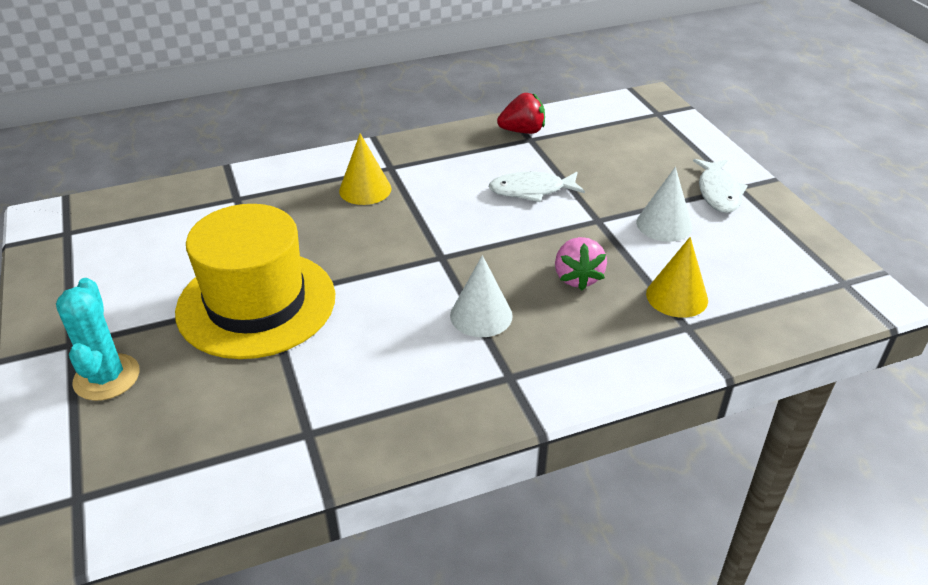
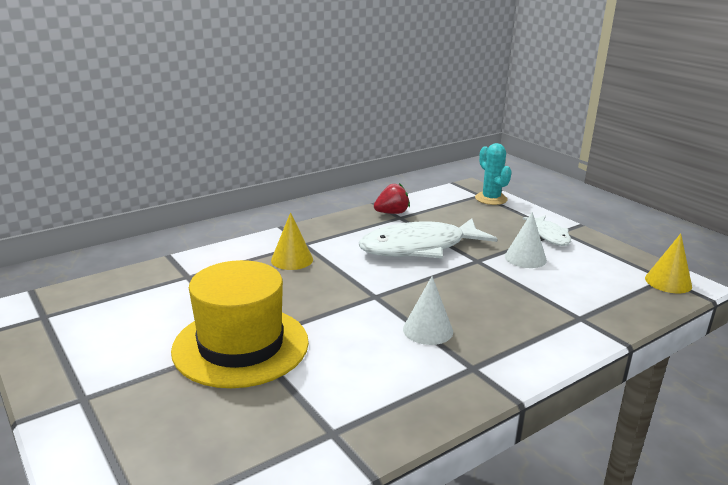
camera: 15 degrees left, 15 degrees down
(107, 377) = (129, 419): turquoise cactus -> turquoise cactus (491, 199)
(531, 190) = (419, 247): white fish -> white fish, size x1.92
(577, 277) = (484, 297): pink strawberry -> none
(677, 296) = (561, 300): yellow cone -> yellow cone (668, 282)

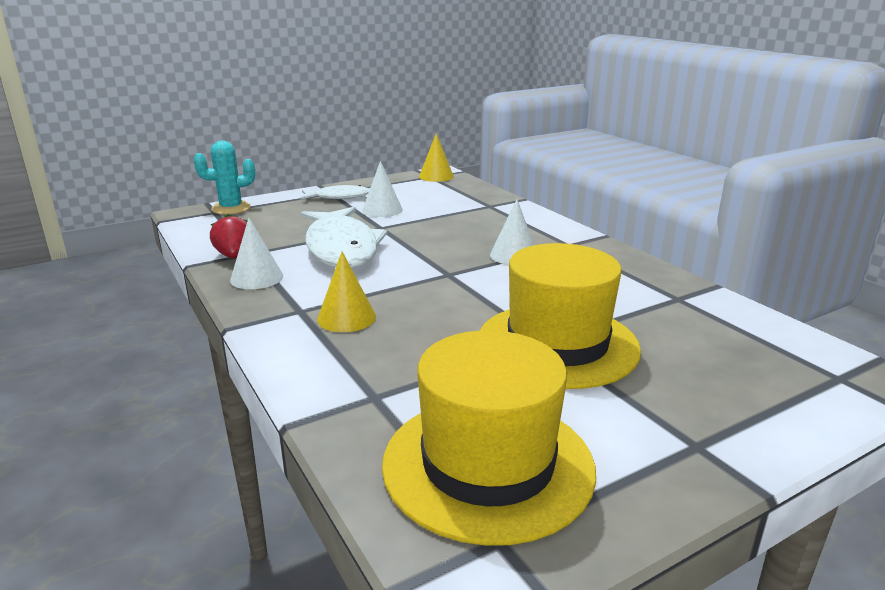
camera: 85 degrees left, 0 degrees up
(104, 313) = (488, 464): none -> yellow hat
(355, 224) = (257, 278): none -> white cone

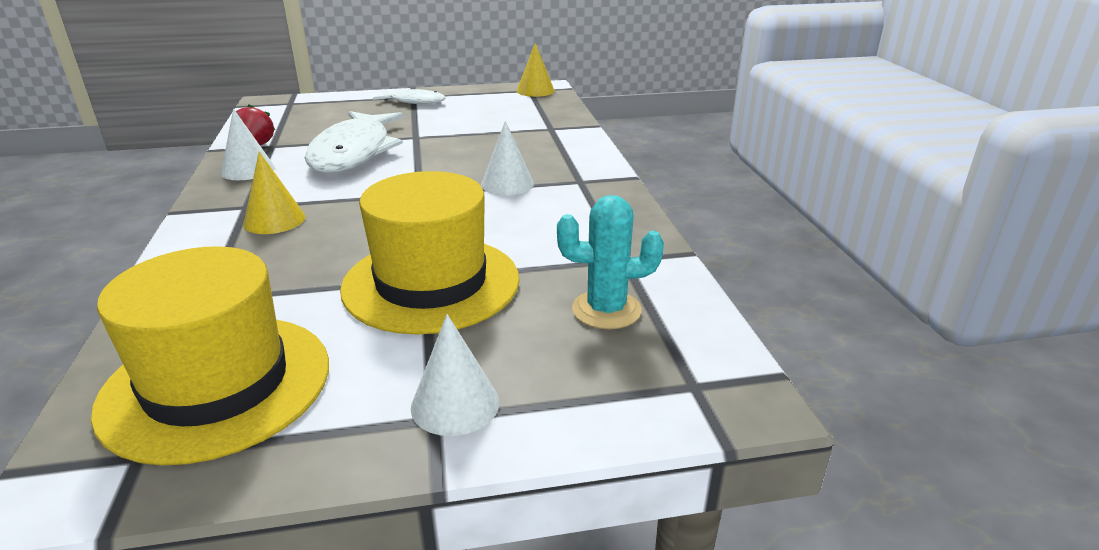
camera: 20 degrees right, 5 degrees up
(231, 208) = (307, 101): turquoise cactus -> turquoise cactus (606, 310)
(382, 210) = (438, 119): white cone -> white cone (455, 404)

